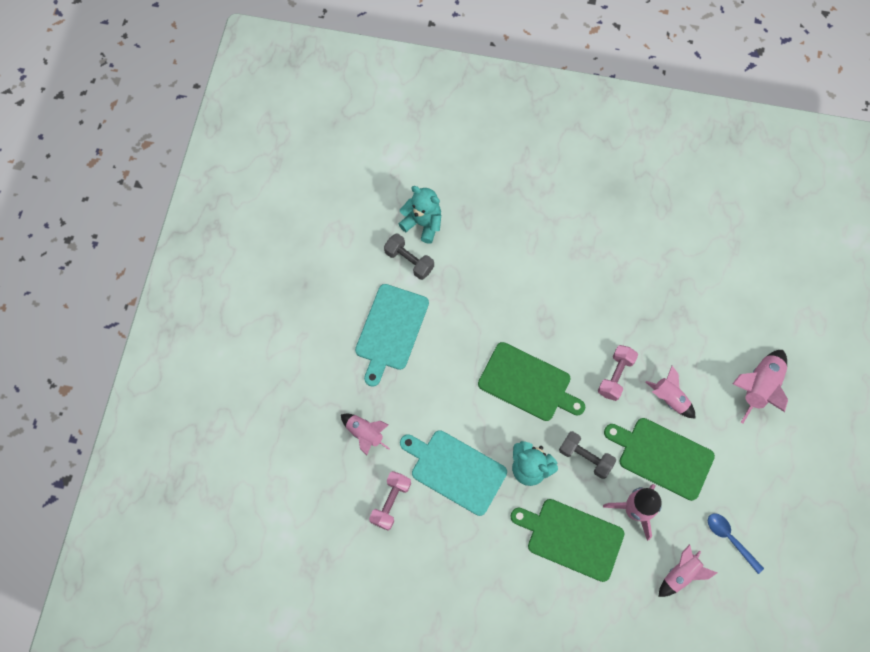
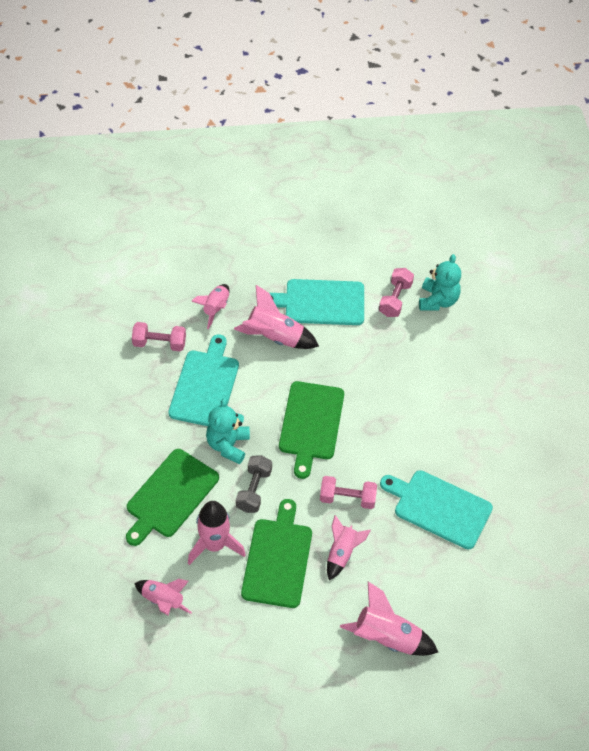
camera: 70 degrees right, 15 degrees down
(409, 261) = (395, 299): grey dumbbell -> pink dumbbell
(418, 386) = (275, 337): none -> pink rocket
(571, 538) = (170, 496): green cutting board -> green cutting board turned 150 degrees counterclockwise
(644, 300) = (439, 508): none -> turquoise cutting board
(730, 539) = (212, 641): blue spoon -> none

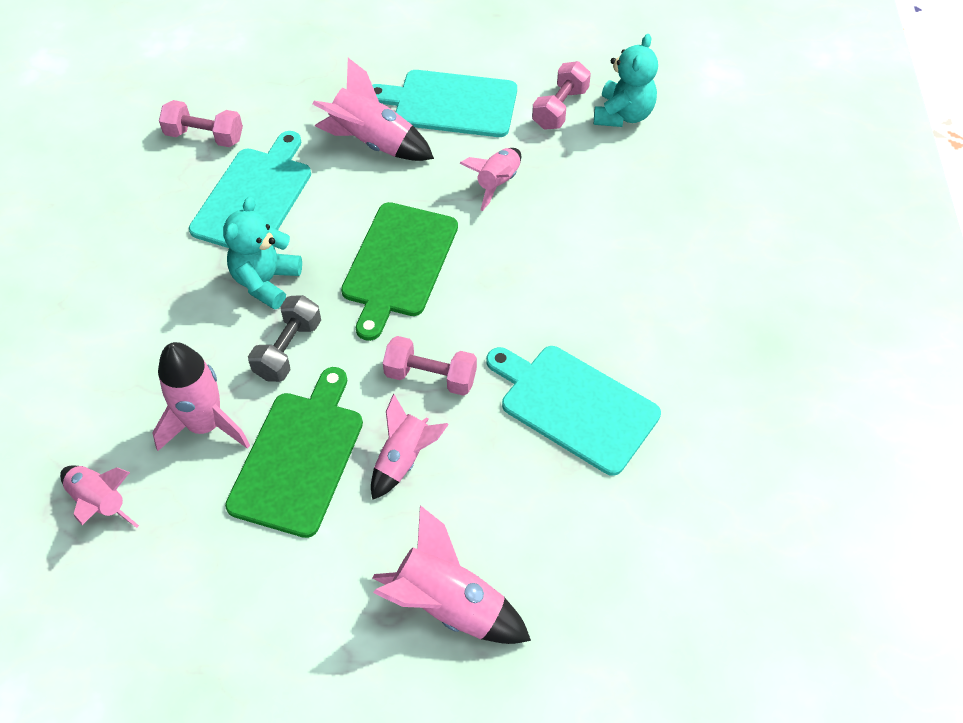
camera: 10 degrees right, 0 degrees up
(170, 496) = (158, 345): green cutting board -> none
(215, 308) = (297, 99): pink rocket -> pink rocket (497, 183)

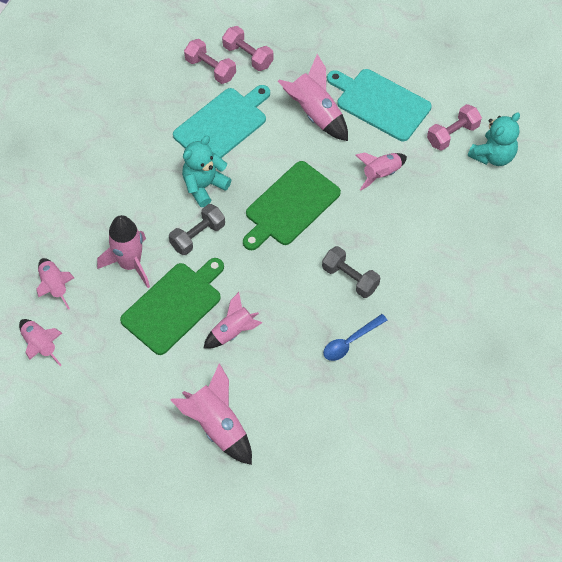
camera: 25 degrees right, 5 degrees up
(114, 601) = (40, 345): none -> pink rocket
(430, 377) = (273, 288): pink dumbbell -> pink dumbbell (248, 56)
(528, 324) = (350, 278): none -> grey dumbbell
(574, 406) = (350, 342): turquoise cutting board -> blue spoon

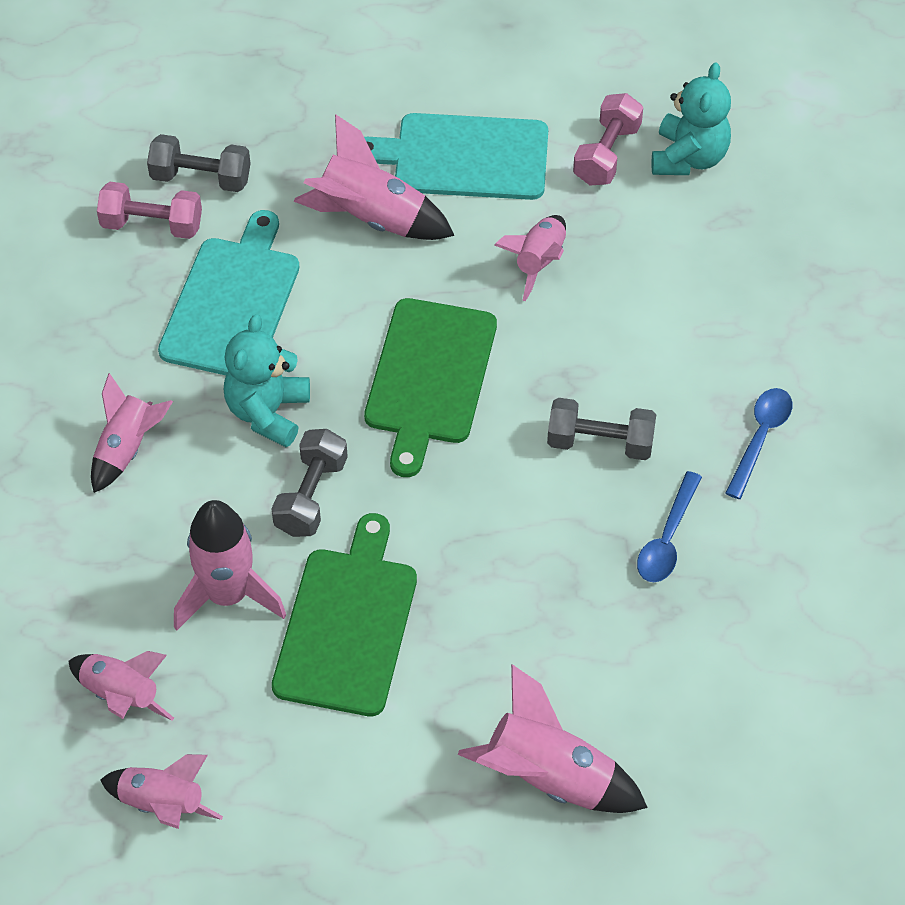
camera: 30 degrees left, 5 degrees down
(233, 332) = (473, 617): pink rocket -> pink rocket (127, 448)
(248, 56) = (201, 178): pink dumbbell -> grey dumbbell
(430, 315) = (760, 438): none -> blue spoon

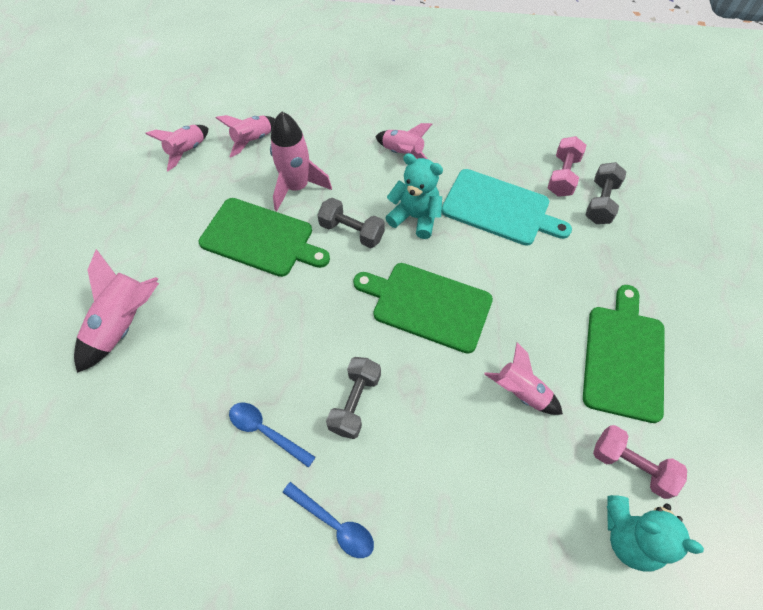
camera: 100 degrees right, 5 degrees up
(372, 218) = (566, 291): pink rocket -> none
(464, 157) = (624, 357): turquoise cutting board -> green cutting board

